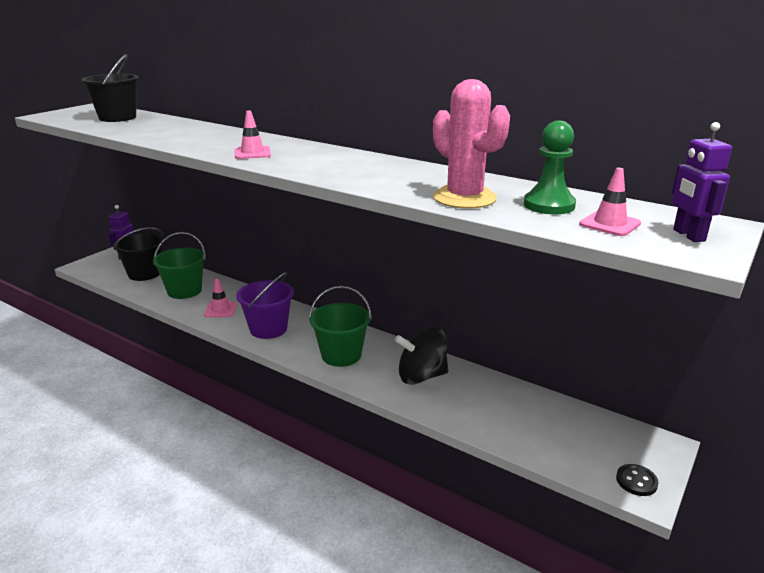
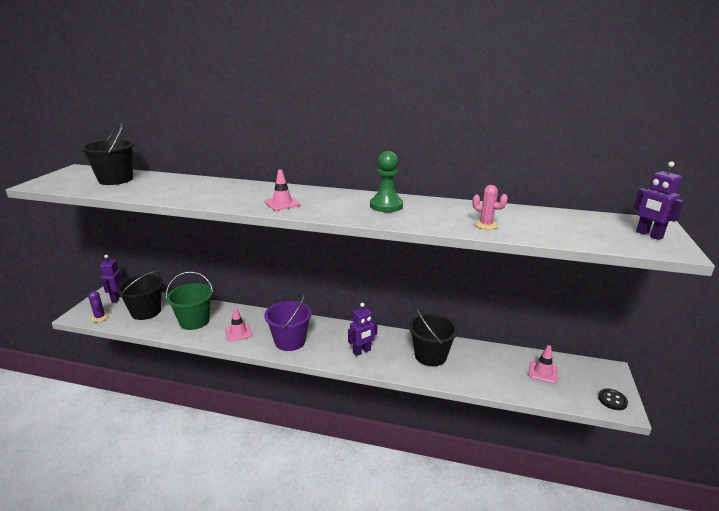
camera: 20 degrees left, 0 degrees up
(99, 271) = (100, 317): none -> purple cactus
(341, 355) = (362, 351): green bucket -> purple robot
(421, 376) = (430, 356): black spinning top -> black bucket
(464, 198) = (486, 225): pink cactus -> pink cactus, size x0.49
(549, 205) = (545, 223): green pawn -> green pawn (386, 206)
(609, 224) = (597, 233): pink traffic cone -> pink traffic cone (543, 372)

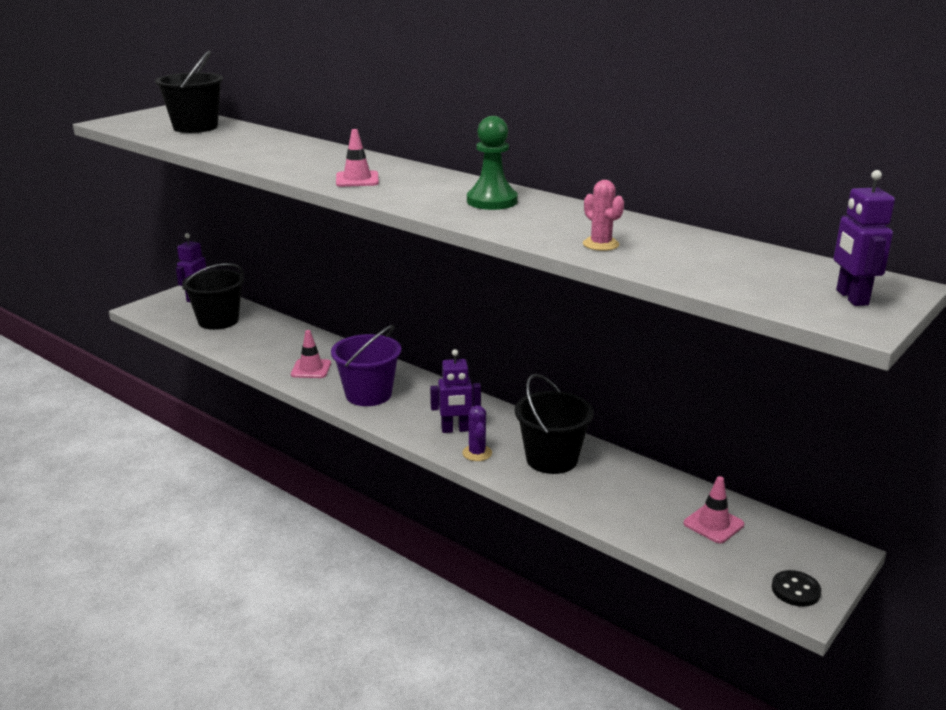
camera: 25 degrees right, 0 degrees up
(100, 317) = (163, 316): purple cactus -> purple cactus (477, 453)
(194, 321) = (267, 344): green bucket -> none

